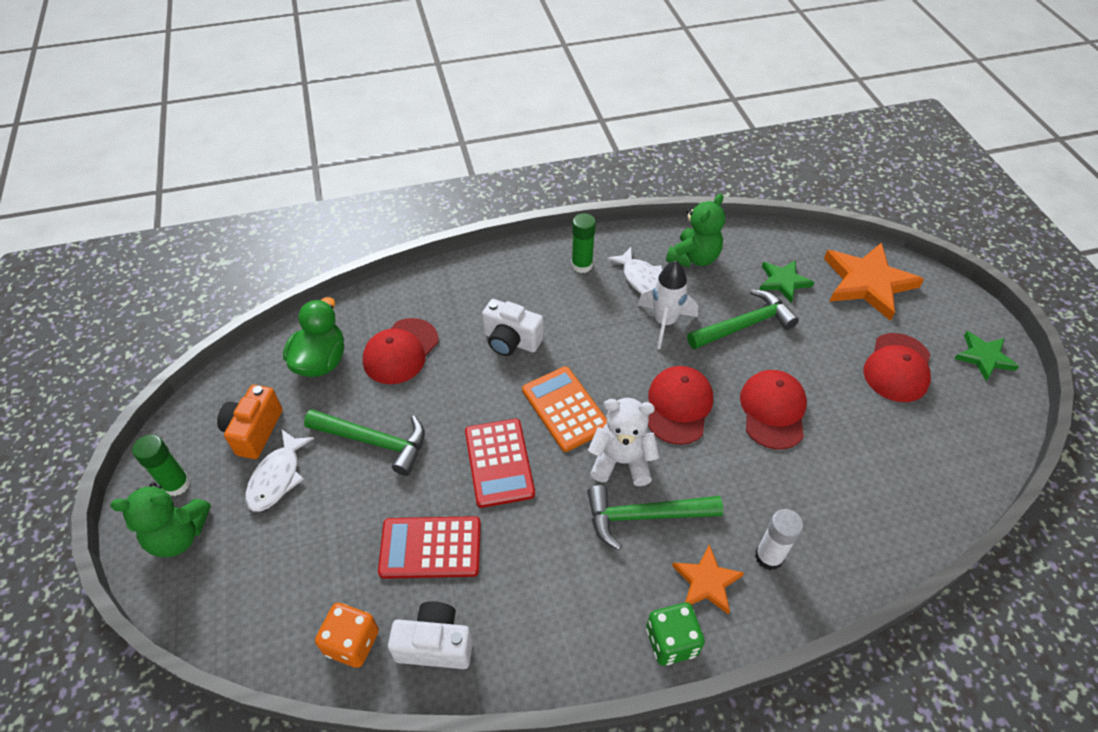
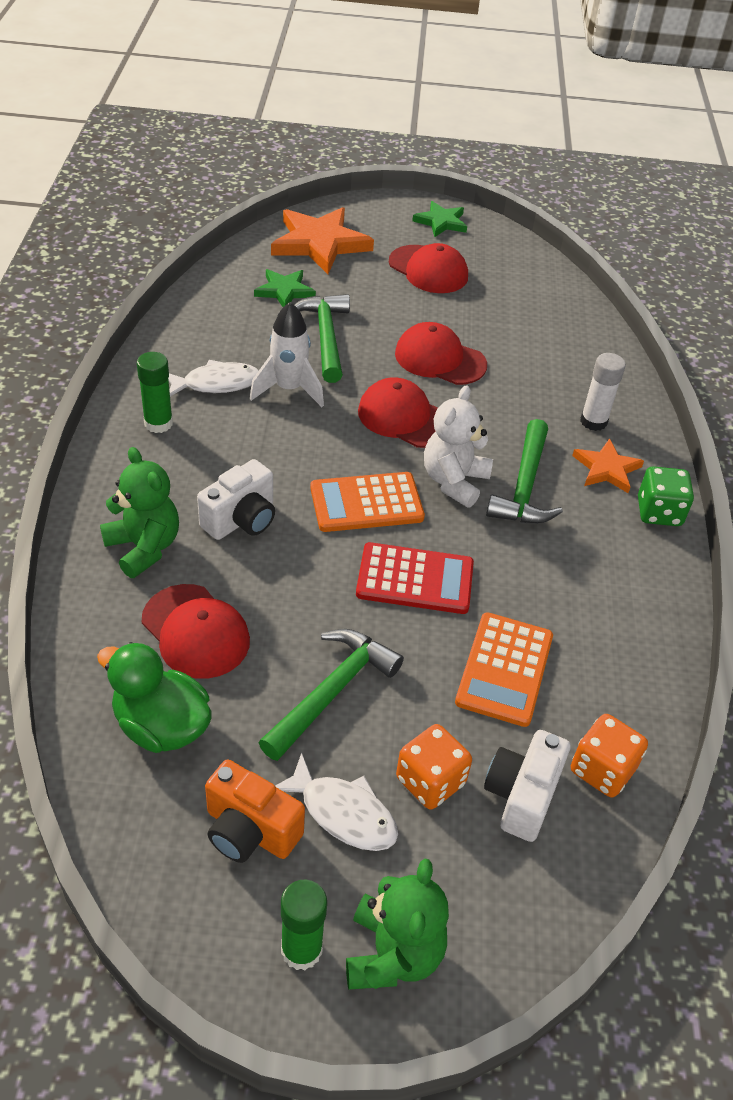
camera: 75 degrees left, 5 degrees down
(314, 523) = (430, 781): none -> orange dice
(430, 548) = (504, 669): red calculator -> orange calculator
(435, 644) = (622, 693): white camera -> white camera (522, 796)
(693, 258) = (209, 336): green teddy bear -> green teddy bear (144, 547)

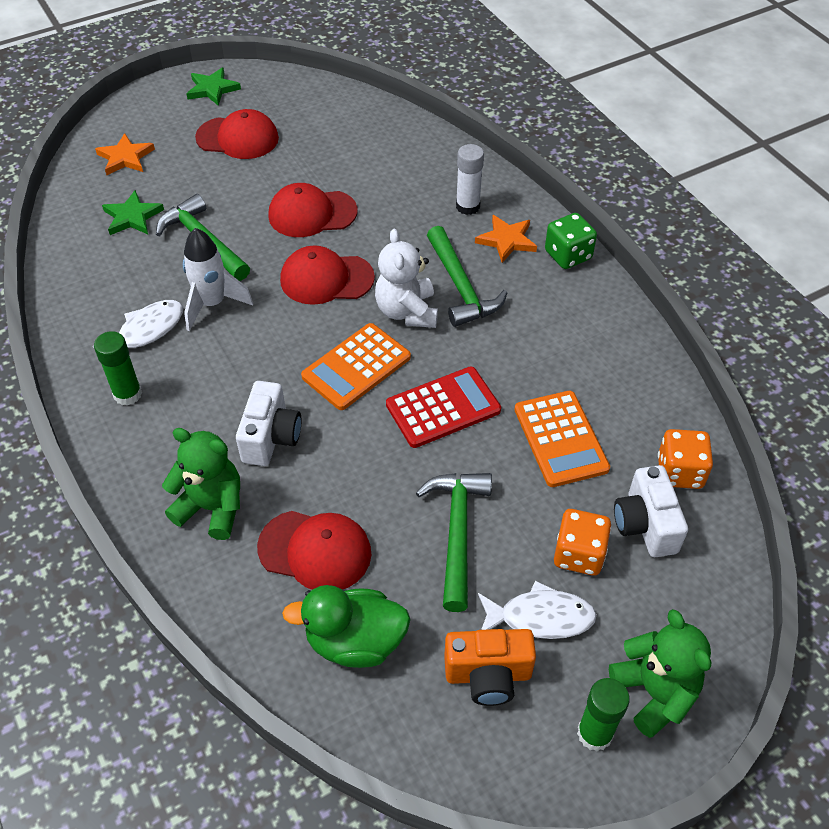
camera: 30 degrees left, 5 degrees up
(320, 243) = (125, 157): orange star -> orange star, size x0.56

